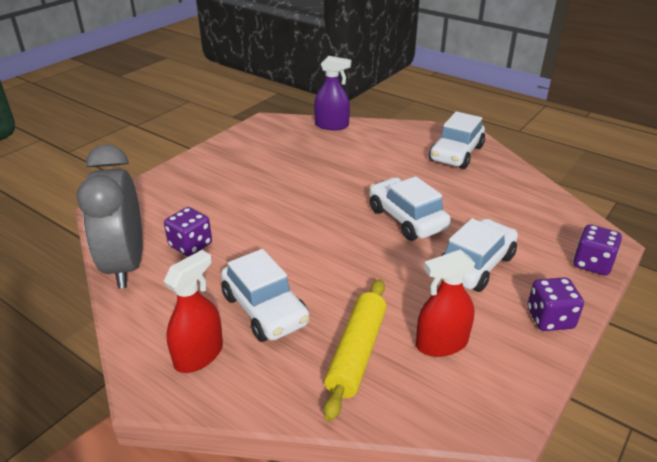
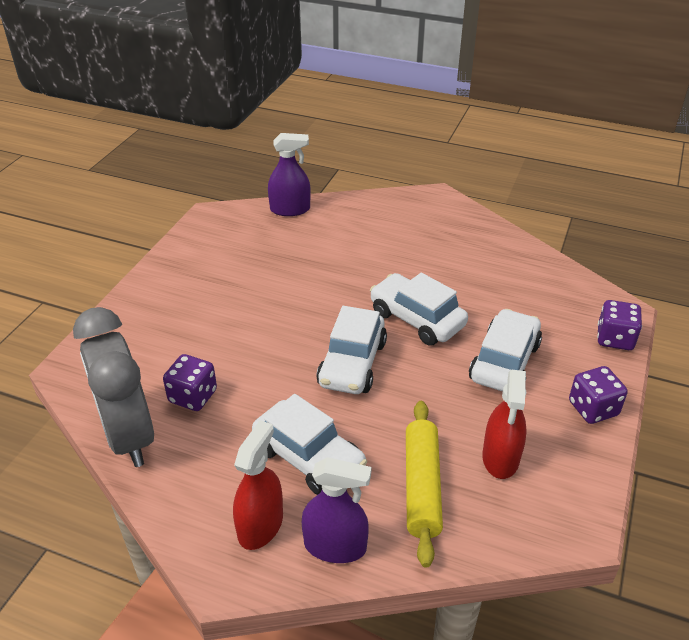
camera: 15 degrees left, 5 degrees up
(256, 386) = (335, 546): none -> purple spray bottle
(441, 343) = (500, 458): red spray bottle -> red spray bottle turned 45 degrees counterclockwise
(456, 154) = (441, 227): white car -> white car (352, 364)

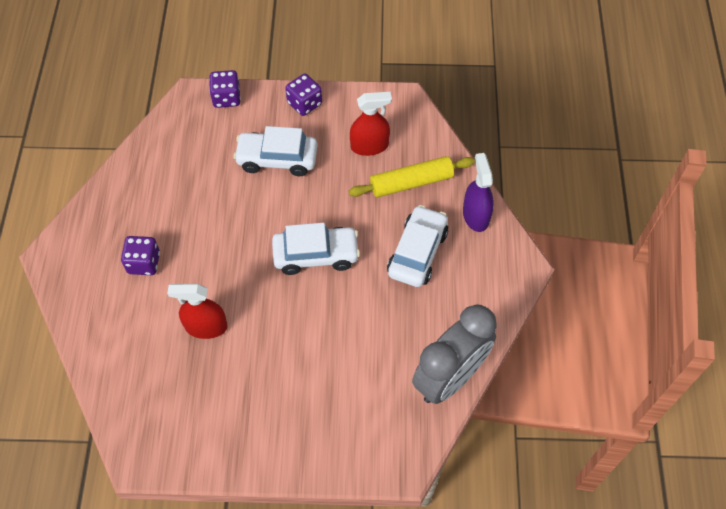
camera: 110 degrees left, 20 degrees up
(193, 396) = (394, 352): purple dice -> purple dice (144, 263)
(260, 525) = (481, 260): red spray bottle -> red spray bottle (206, 327)
(290, 209) = (108, 383): purple spray bottle -> none
(416, 319) = (247, 225): white car -> none

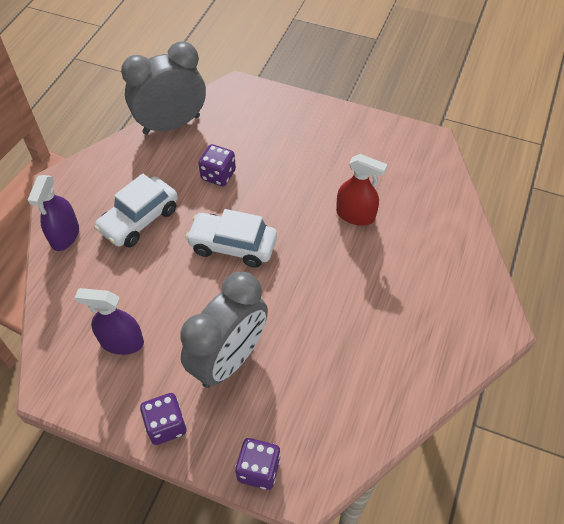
camera: 160 degrees left, 5 degrees down
(144, 263) = (403, 289): purple dice -> purple dice (218, 175)
(277, 159) = (229, 360): white car -> grey clock
(369, 146) = (122, 342): red spray bottle -> purple spray bottle
(411, 183) = (103, 286): yellow rolling pin -> none

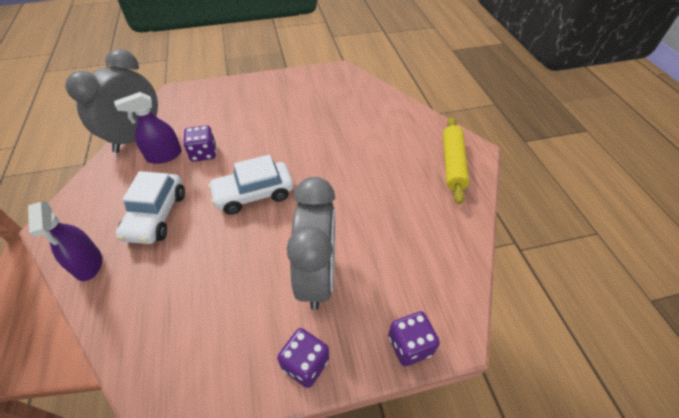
camera: 35 degrees left, 5 degrees down
(122, 342) = (210, 320): purple spray bottle -> purple spray bottle (164, 156)
(355, 215) = (329, 132): red spray bottle -> none
(458, 327) = (453, 164): none -> yellow rolling pin

